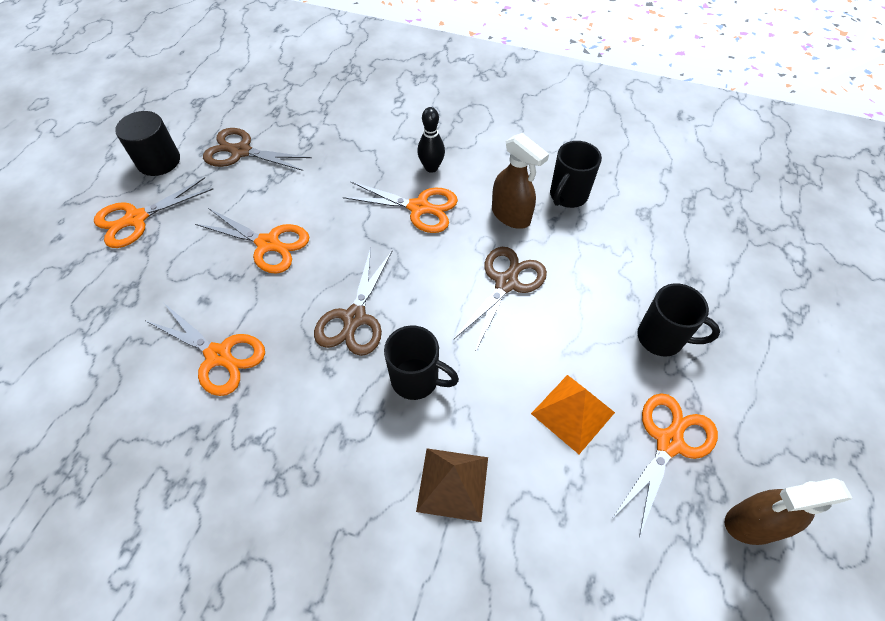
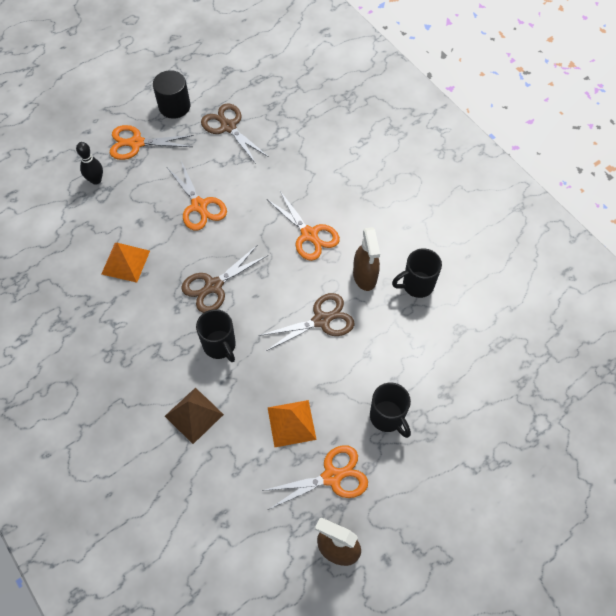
camera: 35 degrees right, 5 degrees up
(219, 355) = (125, 262): orange scissors -> orange pyramid
(431, 168) = (341, 209): black bowling pin -> black bowling pin (96, 180)

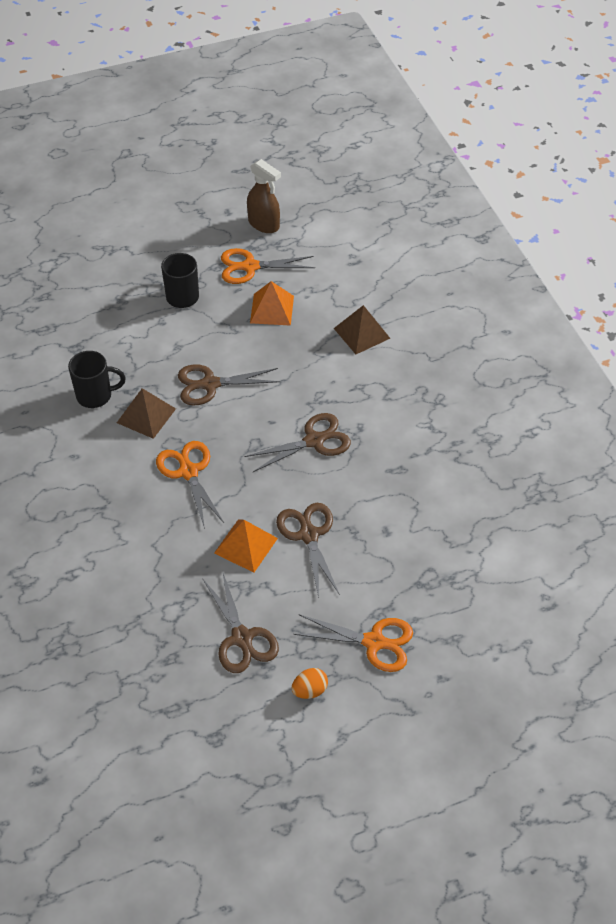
camera: 165 degrees left, 10 degrees down
(96, 180) = (435, 599): black bowling pin -> none
(125, 262) = (409, 487): orange pyramid -> orange pyramid (245, 545)
(174, 106) = (309, 690): black cylinder -> orange egg
(199, 205) = (308, 535): orange scissors -> brown scissors
(220, 345) = (322, 384): black mug -> none
(365, 276) = (146, 415): brown spray bottle -> brown pyramid

